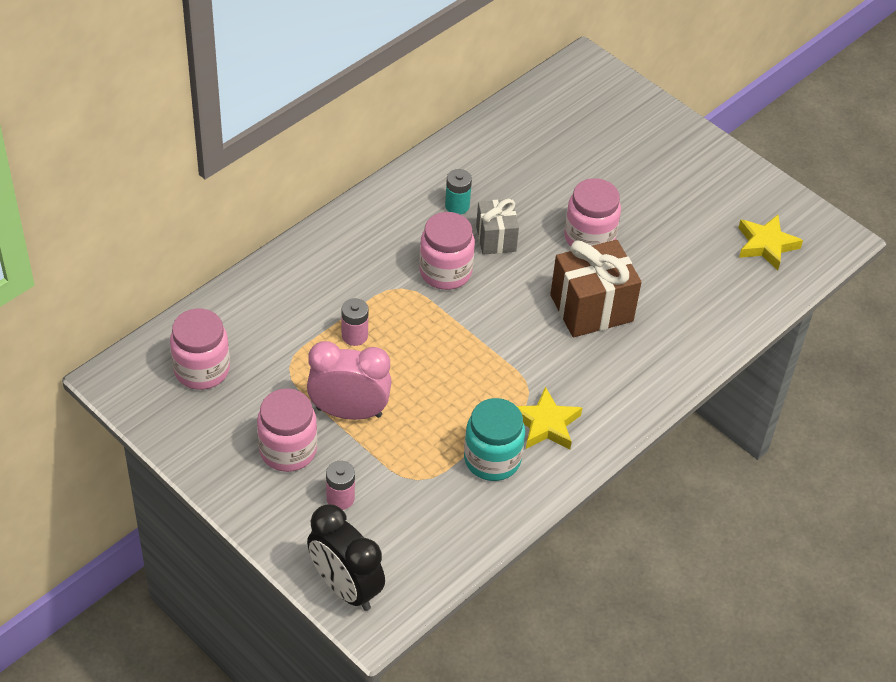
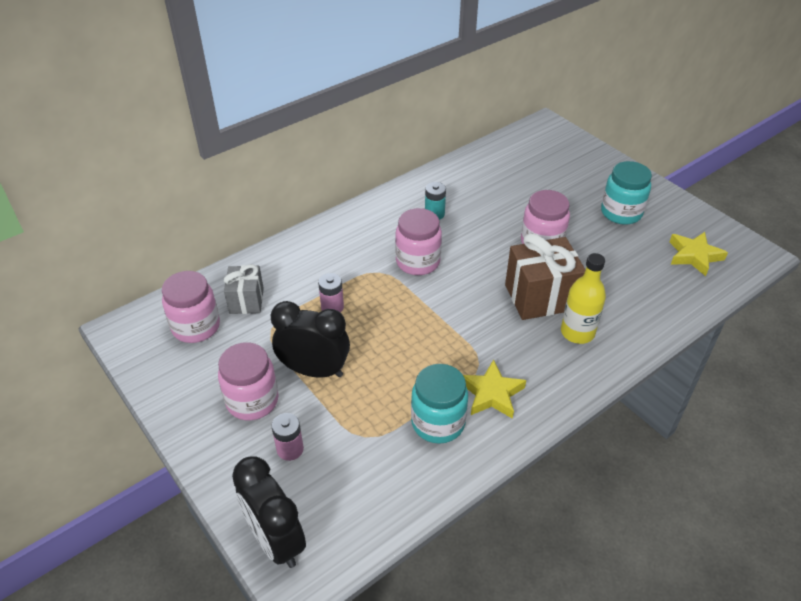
camera: 10 degrees right, 5 degrees down
(349, 412) = (314, 371): pink clock -> black clock
(496, 239) = (463, 239): grey gift -> grey gift (246, 301)
(635, 348) = (577, 332): none -> yellow bottle
(682, 191) = (621, 213): none -> turquoise jar

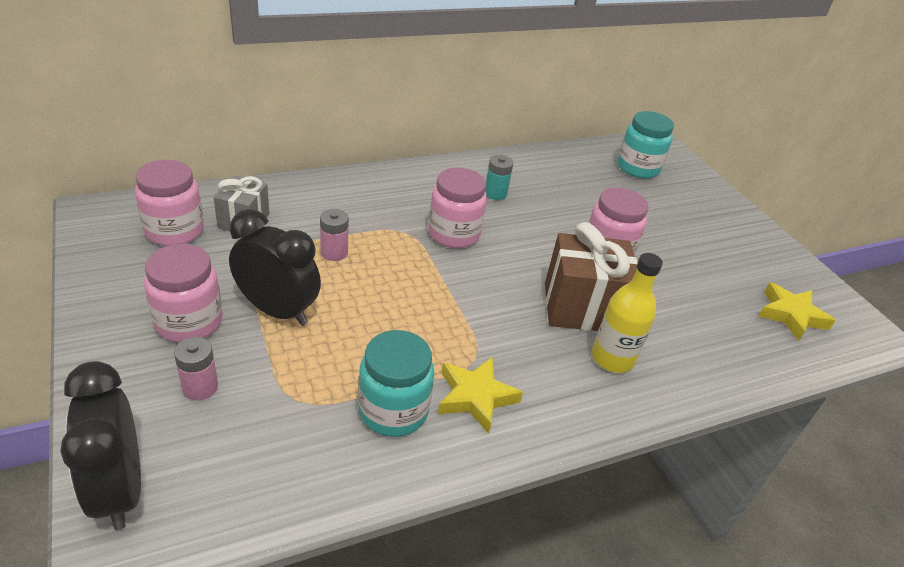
camera: 10 degrees right, 5 degrees down
(621, 213) = (714, 247): turquoise jar -> turquoise jar (638, 168)

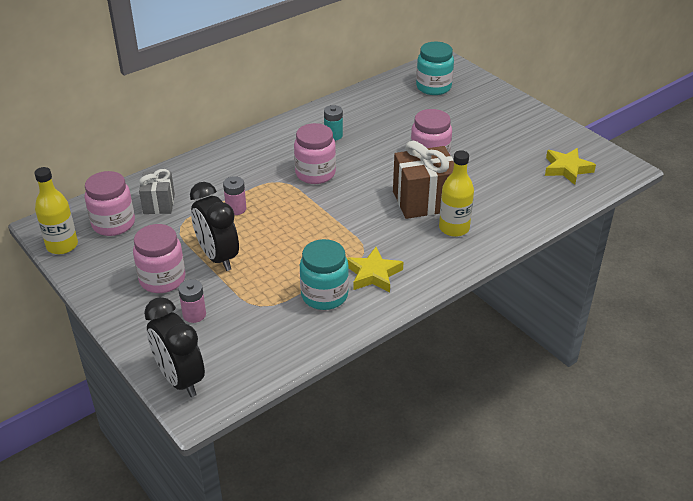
camera: 10 degrees left, 0 degrees up
(96, 241) = (62, 245): none -> yellow bottle
(277, 311) = (218, 257): black clock -> black clock turned 135 degrees counterclockwise

